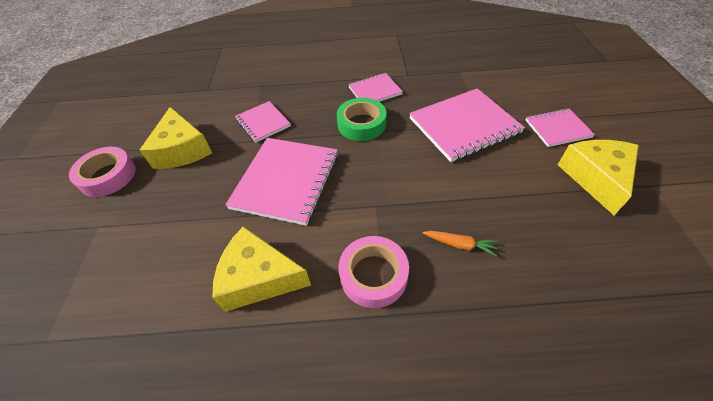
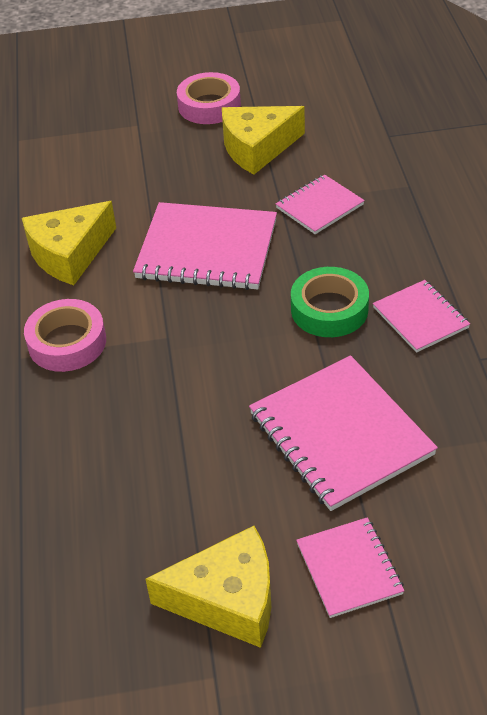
camera: 85 degrees right, 5 degrees down
(259, 278) = (69, 254): yellow cheese -> yellow cheese turned 135 degrees counterclockwise
(459, 244) = (105, 420): orange carrot -> none

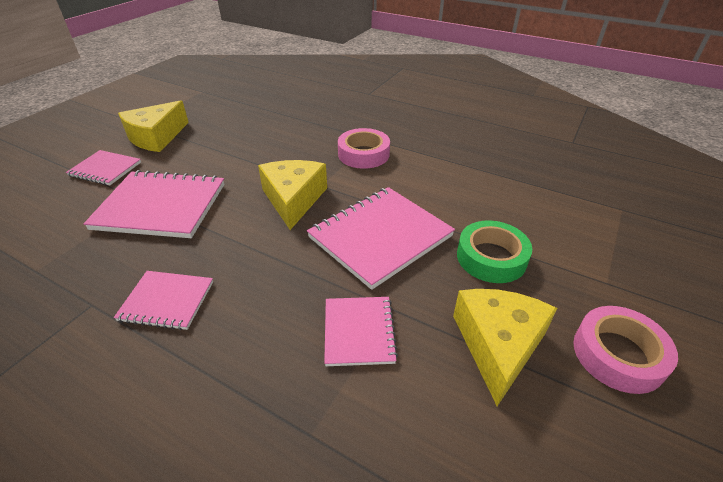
camera: 125 degrees right, 5 degrees down
(69, 254) = (444, 181): yellow cheese -> yellow cheese (293, 199)
(329, 309) = (245, 260): green tape -> green tape (491, 257)

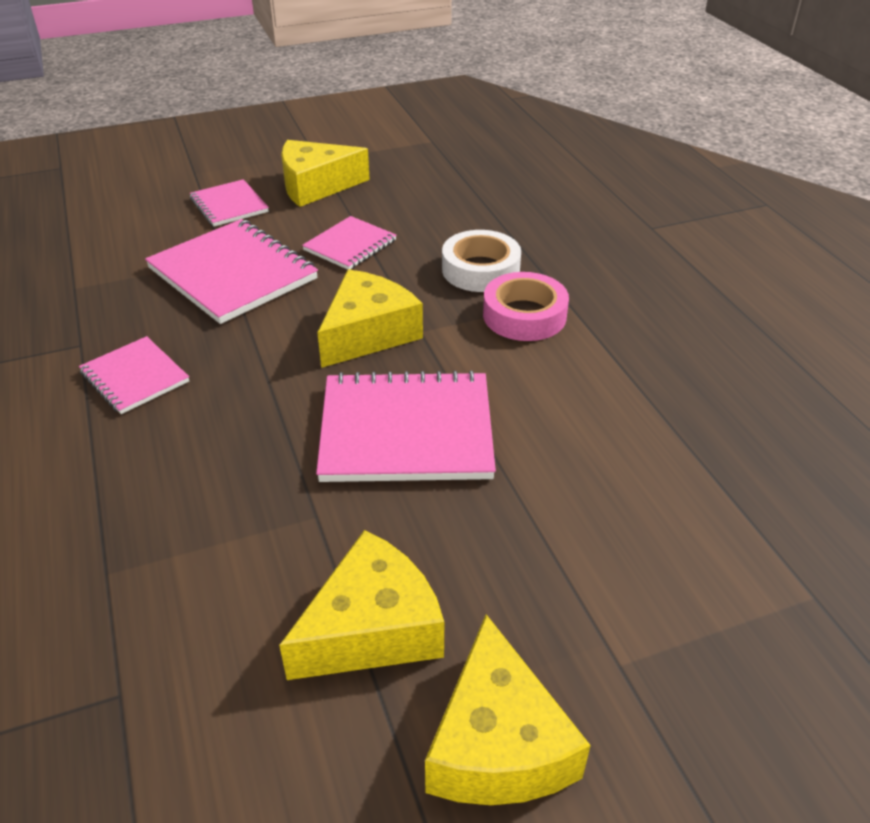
camera: 40 degrees right, 0 degrees up
(313, 142) = (480, 270): none -> white tape
(359, 332) = (255, 515): pink notebook -> pink notebook (350, 245)
(491, 257) = (505, 535): green tape -> none
(618, 354) = (497, 743): pink tape -> yellow cheese

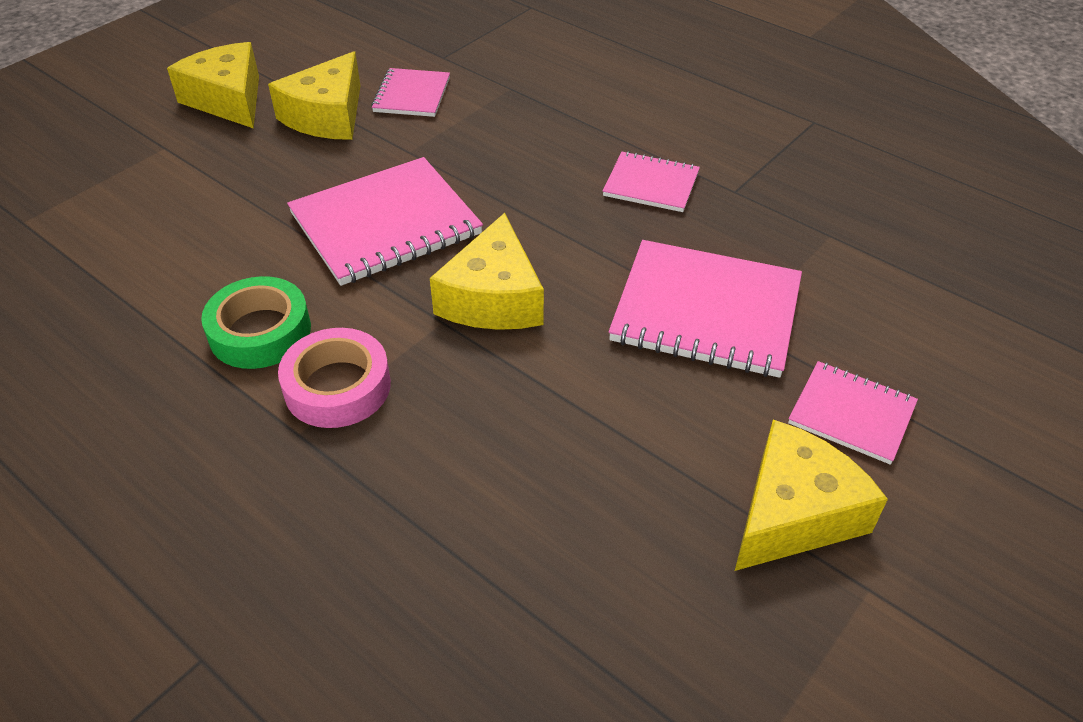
camera: 150 degrees right, 5 degrees up
(350, 245) = (624, 410): pink notebook -> pink notebook (412, 95)
(480, 270) = (429, 438): white tape -> none
(568, 372) = (260, 331): none -> green tape

